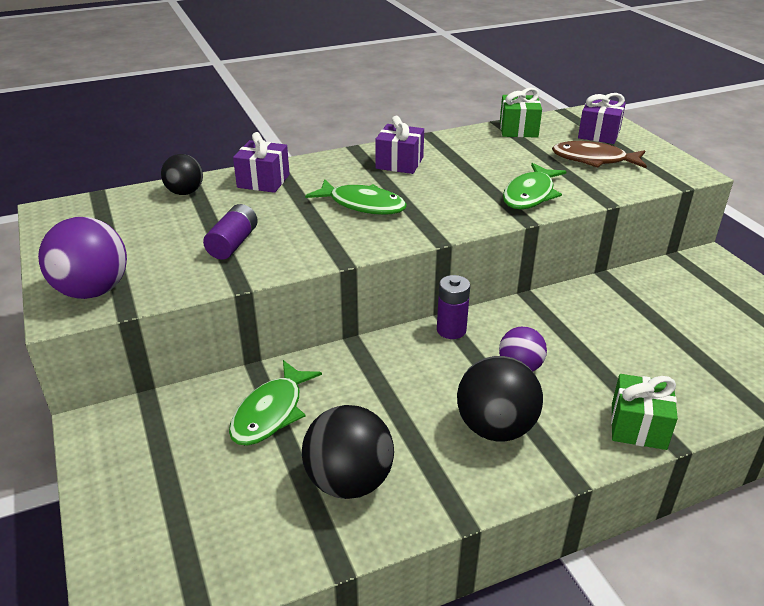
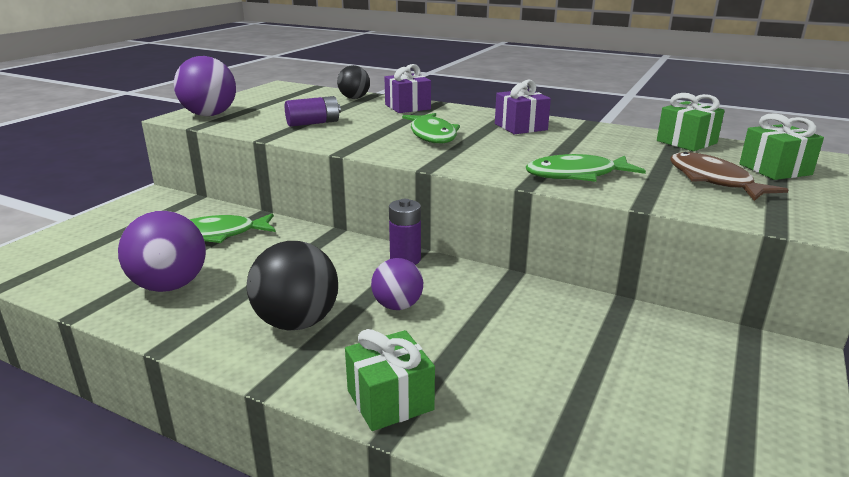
camera: 50 degrees right, 10 degrees down
(349, 481) = (170, 286): black ball -> purple ball
(599, 134) = (775, 169): purple gift -> green gift

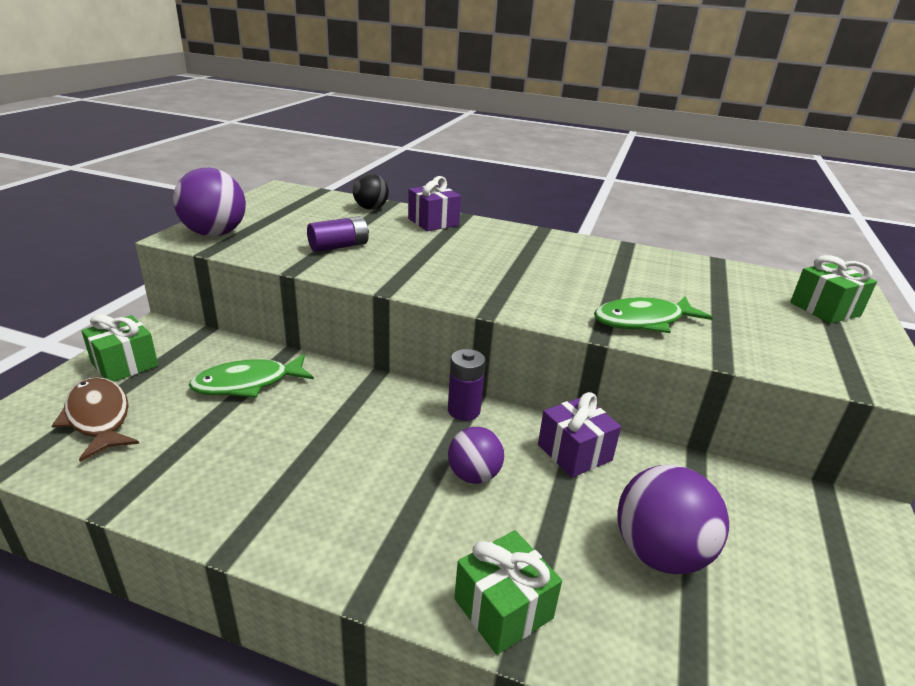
camera: 10 degrees left, 5 degrees up
(170, 286) = (210, 461): purple ball -> purple ball (659, 553)
(297, 322) = (371, 505): black ball -> none
(432, 135) = (475, 264): green fish -> none
(520, 127) = (561, 251): purple gift -> purple gift (574, 452)
(686, 142) = (729, 272): green gift -> green gift (125, 364)
(713, 180) = (775, 325): brown fish -> brown fish (98, 418)

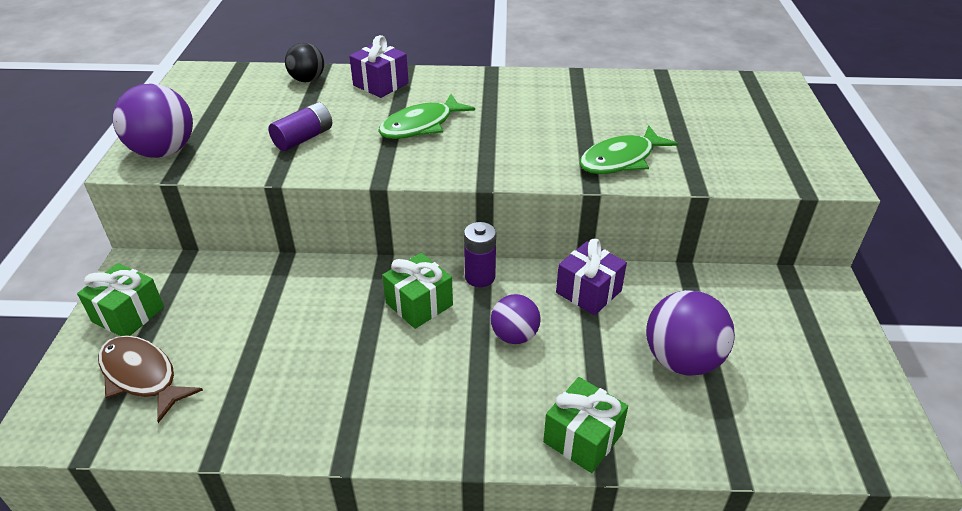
camera: 15 degrees left, 10 degrees up
(248, 383) = (266, 302): green fish -> green fish (421, 125)
(824, 309) = (763, 109): green gift -> green gift (419, 304)

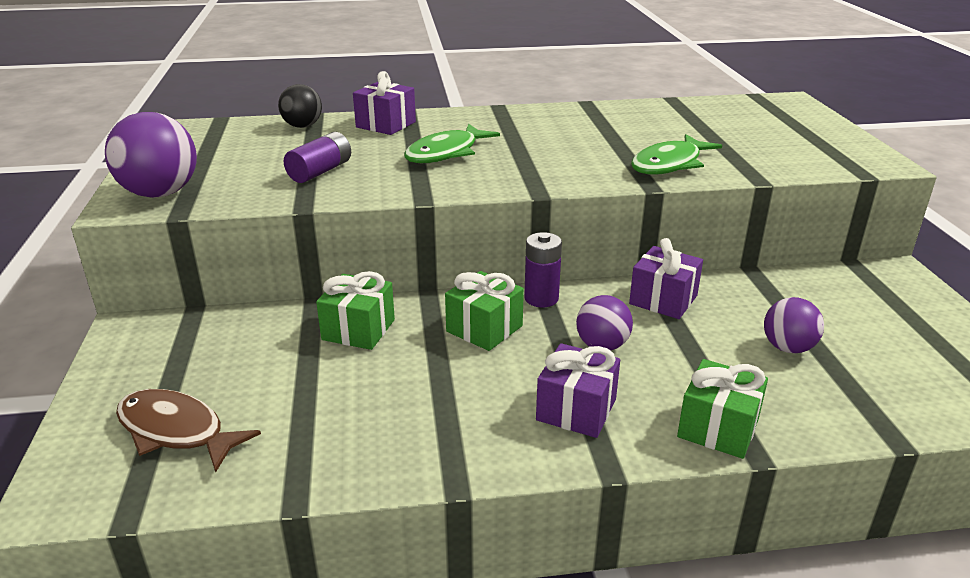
camera: 10 degrees left, 10 degrees down
(128, 314) = (139, 373): green gift -> green gift (358, 330)
(467, 401) = (576, 410): none -> purple gift
(681, 360) = (787, 348): purple ball -> purple ball, size x0.62

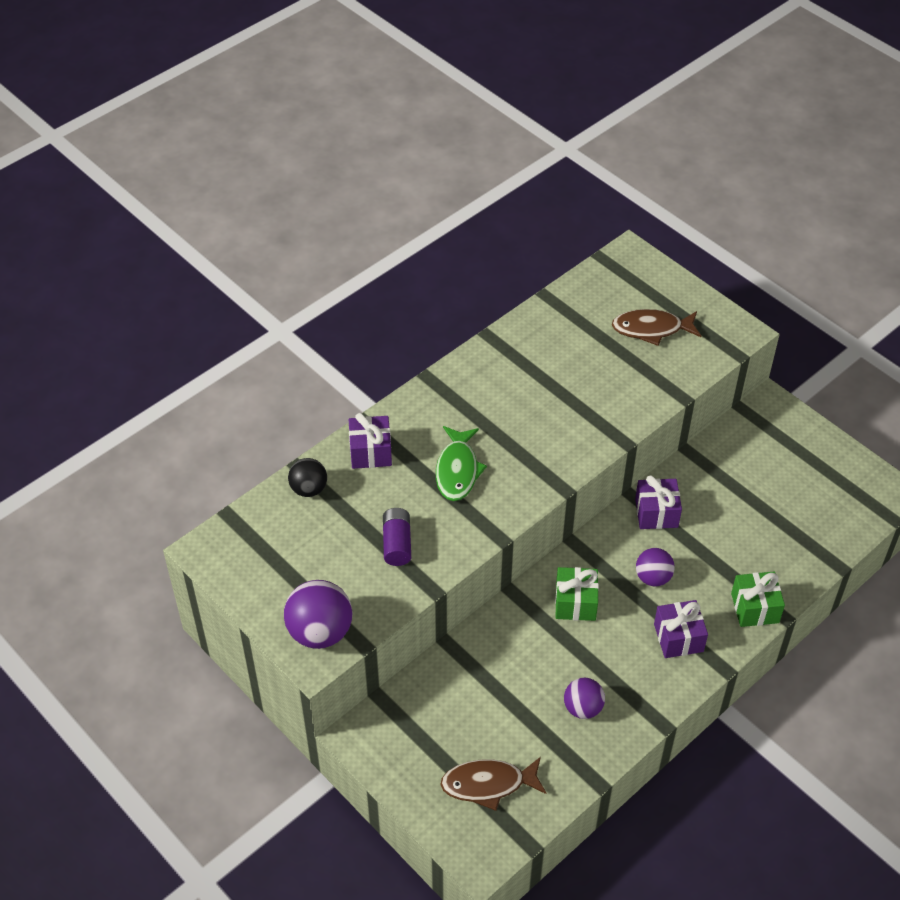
camera: 35 degrees left, 20 degrees up
(358, 330) = (502, 649): green gift -> none
(541, 298) = (584, 554): purple battery -> none
(669, 164) = (616, 405): green fish -> none
(767, 137) = (651, 329): none -> brown fish
(787, 348) = (751, 519): purple ball -> purple ball (583, 708)

